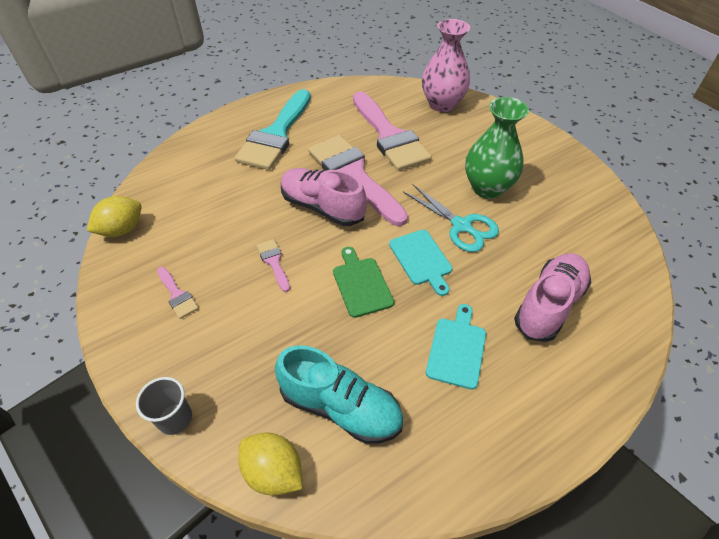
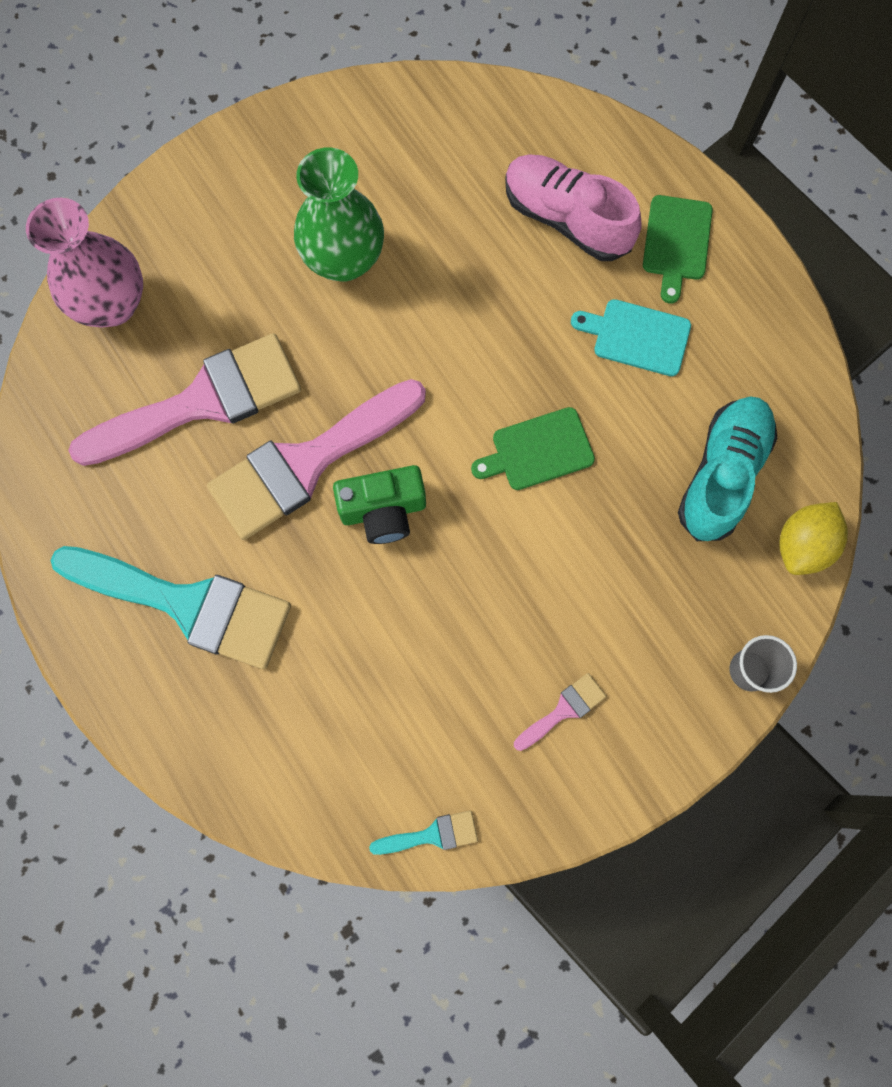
camera: 90 degrees left, 25 degrees up
(122, 230) = (432, 835): yellow lemon -> turquoise brush
(273, 262) = (499, 576): pink brush -> none
(322, 207) = (383, 510): pink shoe -> green camera
(421, 259) = (491, 368): turquoise cutting board -> none
(461, 226) = (425, 307): turquoise scissors -> none
(548, 382) = (676, 242): none -> green cutting board

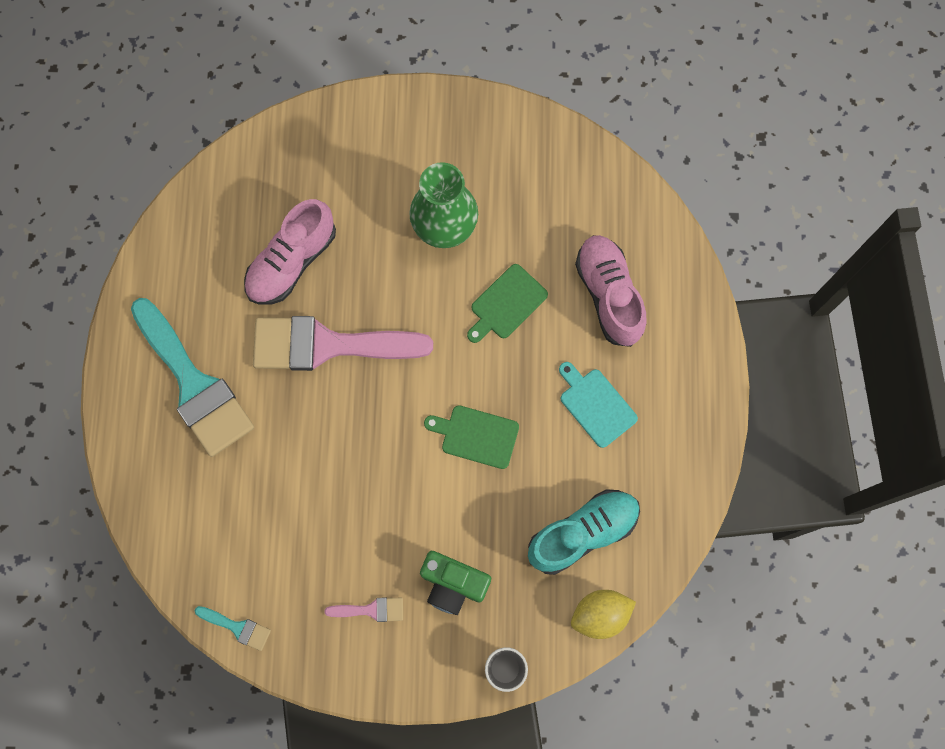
camera: 35 degrees right, 0 degrees up
(112, 304) = (280, 161): pink vase -> none
(202, 401) = (292, 262): pink brush -> pink shoe
(383, 510) = (352, 408): green camera -> green camera (453, 584)
(676, 242) = (670, 359): green cutting board -> green cutting board (506, 304)

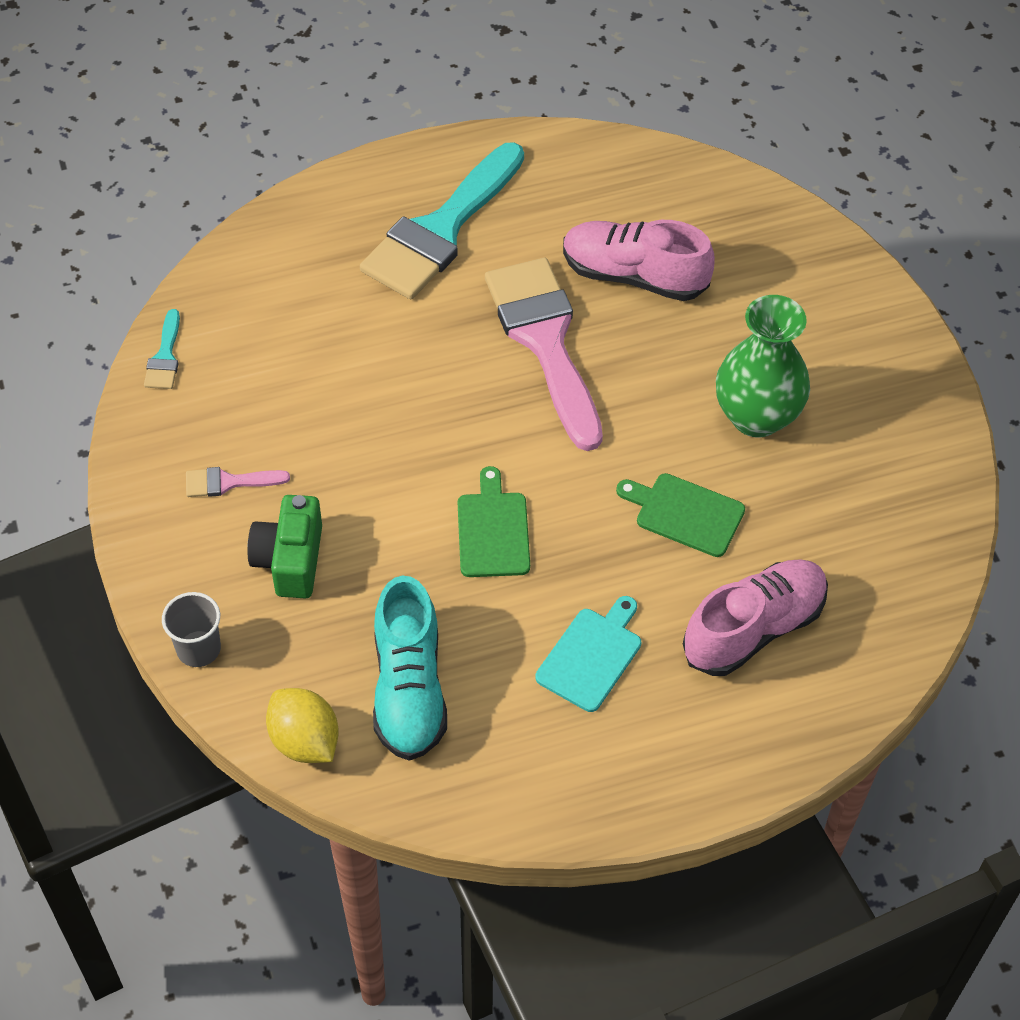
camera: 70 degrees right, 20 degrees down
(371, 610) = (228, 482): pink brush -> pink brush turned 105 degrees clockwise
(582, 533) = (409, 689): turquoise shoe -> turquoise shoe turned 45 degrees clockwise

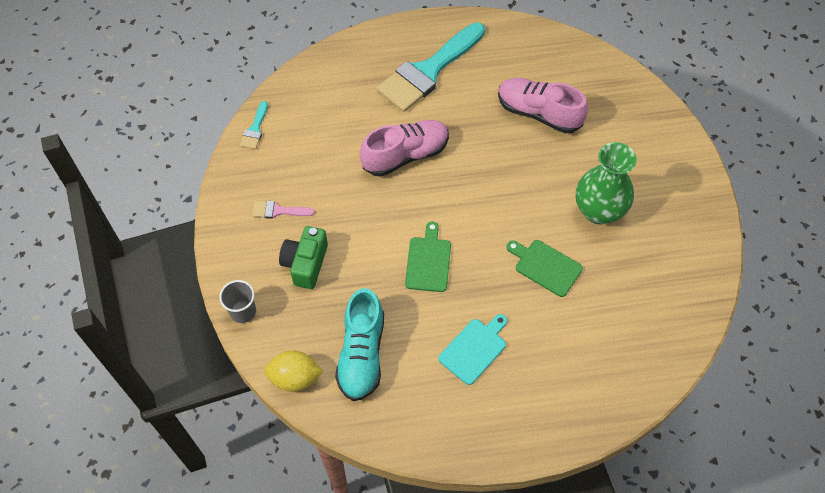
camera: 10 degrees right, 5 degrees up
(304, 741) = (295, 378): yellow lemon -> yellow lemon turned 60 degrees counterclockwise
(545, 341) = (478, 147): pink brush -> none
(754, 628) = (576, 345): pink shoe -> pink shoe (405, 155)

